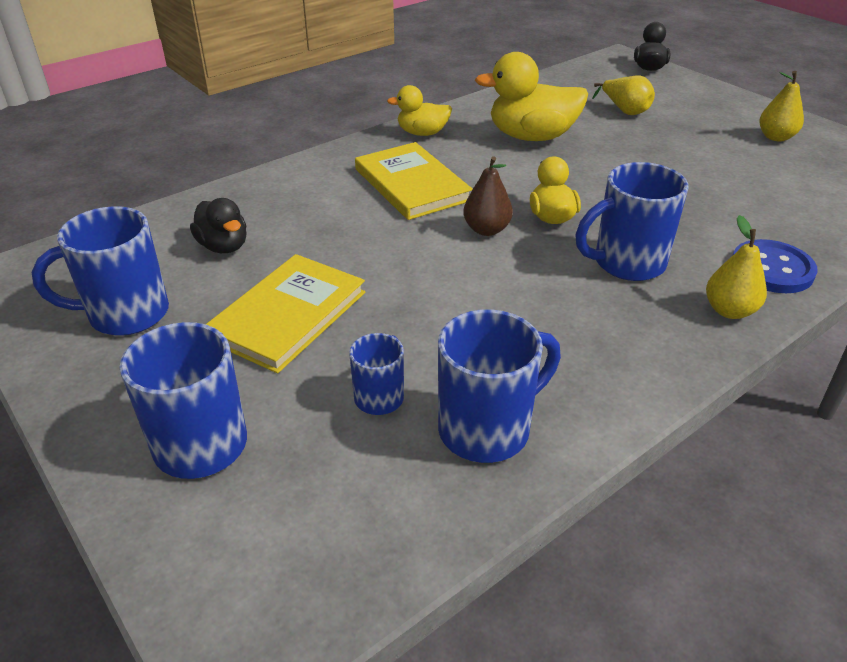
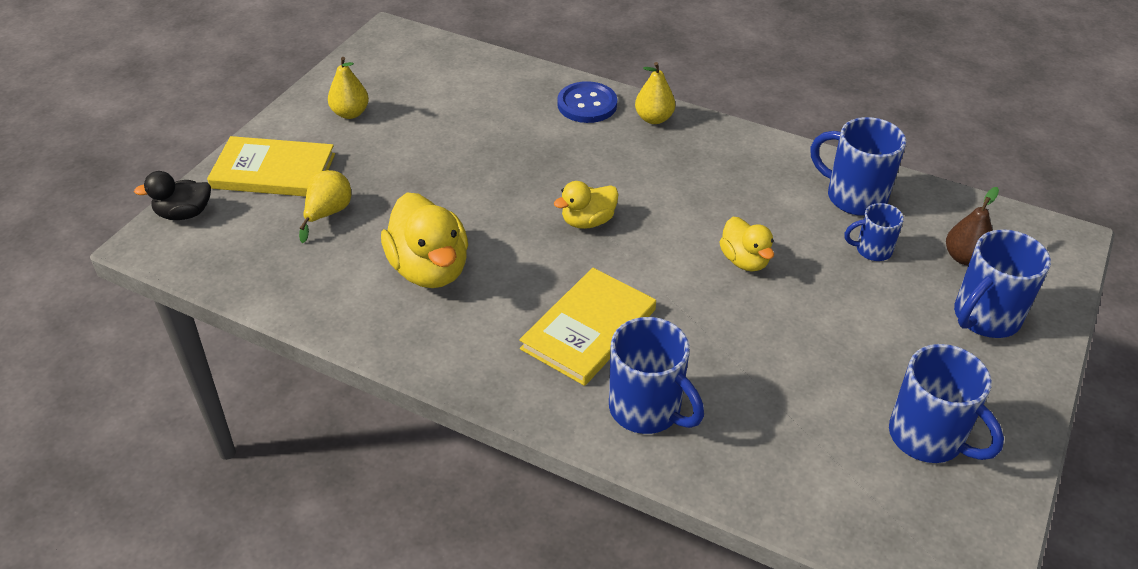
camera: 115 degrees left, 5 degrees up
(224, 246) = (792, 424): black duck -> none
(288, 315) = (840, 331): yellow book -> yellow book (273, 171)
(422, 133) = (466, 360): yellow duck -> yellow duck (744, 260)
(486, 230) = (635, 254): brown pear -> brown pear (964, 257)
(626, 263) = (629, 170): blue mug -> blue mug (647, 410)

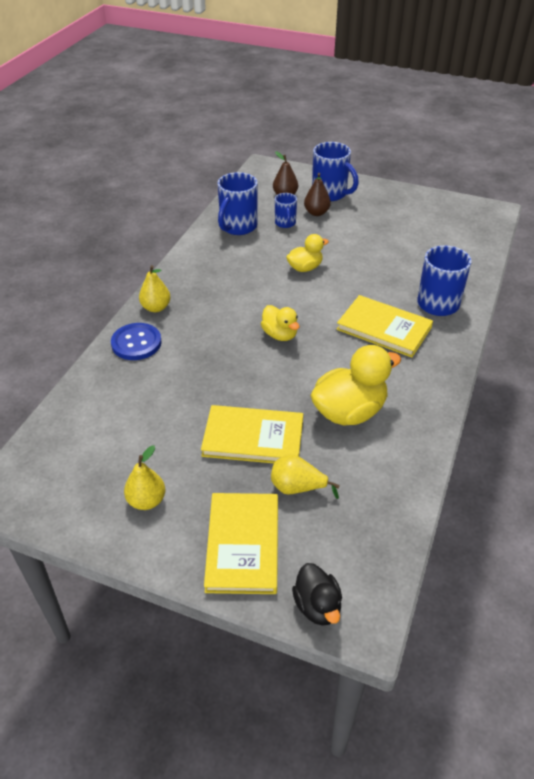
camera: 95 degrees left, 0 degrees up
(410, 186) = (253, 438): none -> yellow book
(913, 291) = (316, 213): none -> brown pear
(928, 438) = (419, 215): blue mug -> none

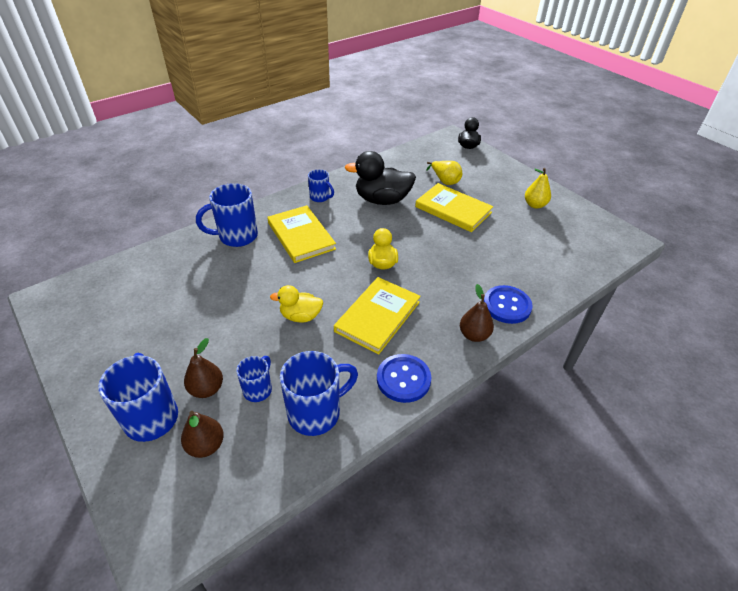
camera: 150 degrees left, 0 degrees up
(156, 308) = (474, 335): yellow pear -> brown pear
(194, 261) = (403, 379): none -> blue button
(242, 544) = (489, 172): yellow book -> yellow book (378, 316)
(349, 412) = (382, 200): yellow duck -> black duck
(421, 382) = (320, 197): none -> blue mug

